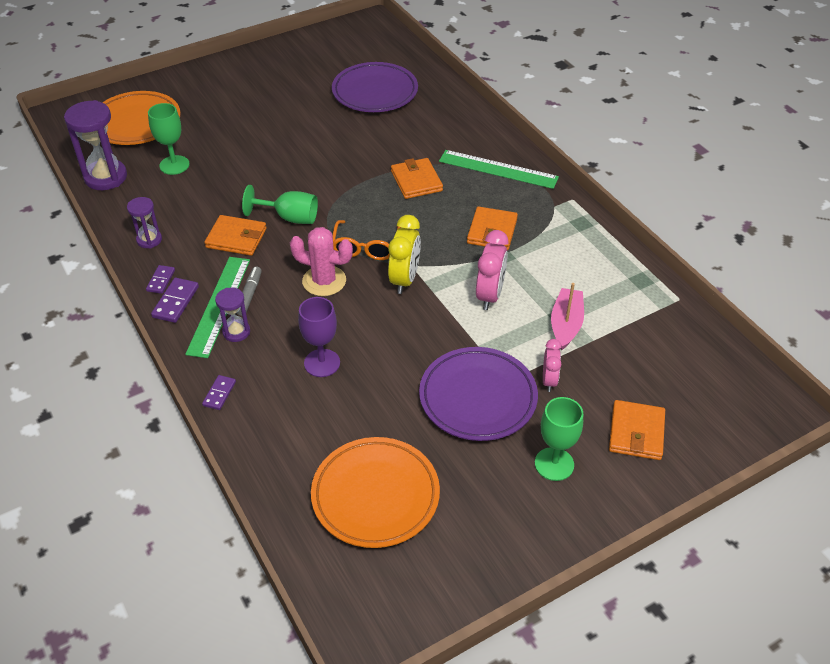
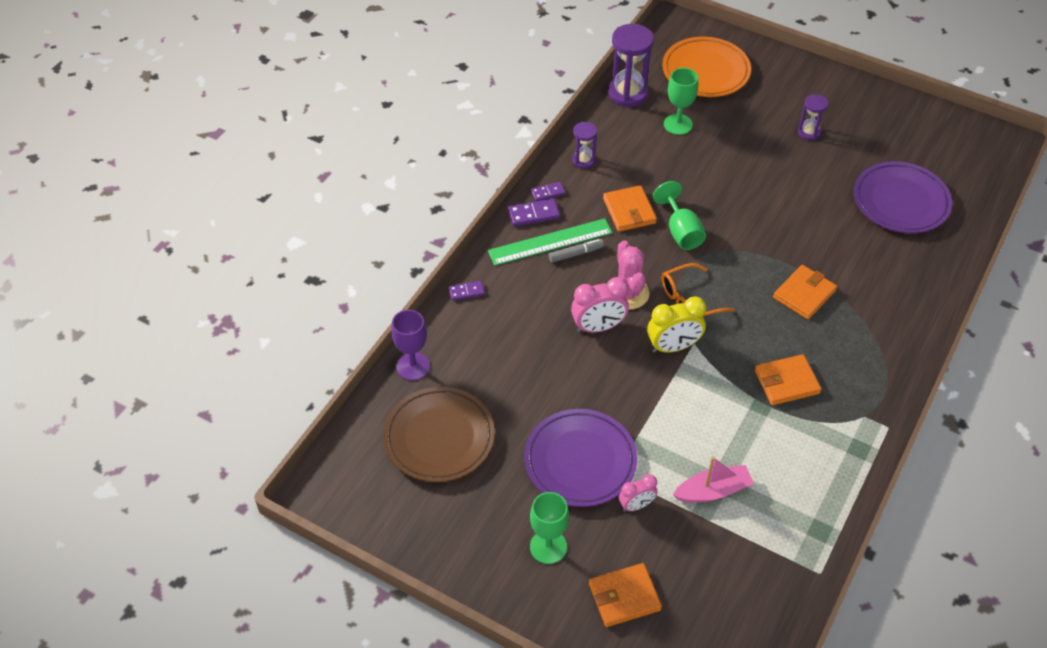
camera: 60 degrees right, 5 degrees up
(236, 332) = (532, 268): purple hourglass -> purple hourglass (809, 132)
(322, 363) = (540, 338): purple goblet -> purple goblet (413, 366)
(375, 495) = (439, 438): orange plate -> brown plate
(490, 295) = (703, 417): pink clock -> pink clock (598, 327)
(498, 169) = (877, 348): green ruler -> none

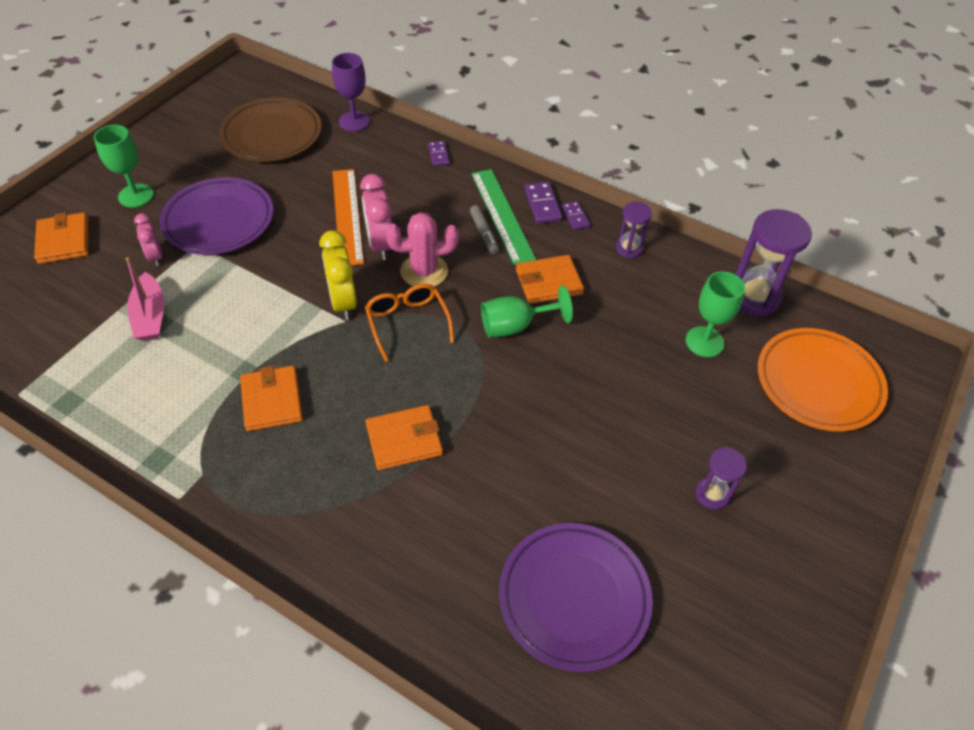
camera: 90 degrees right, 0 degrees up
(562, 356) = (347, 216): none -> orange ruler
(804, 294) = (404, 440): orange wallet -> orange wallet turned 60 degrees counterclockwise

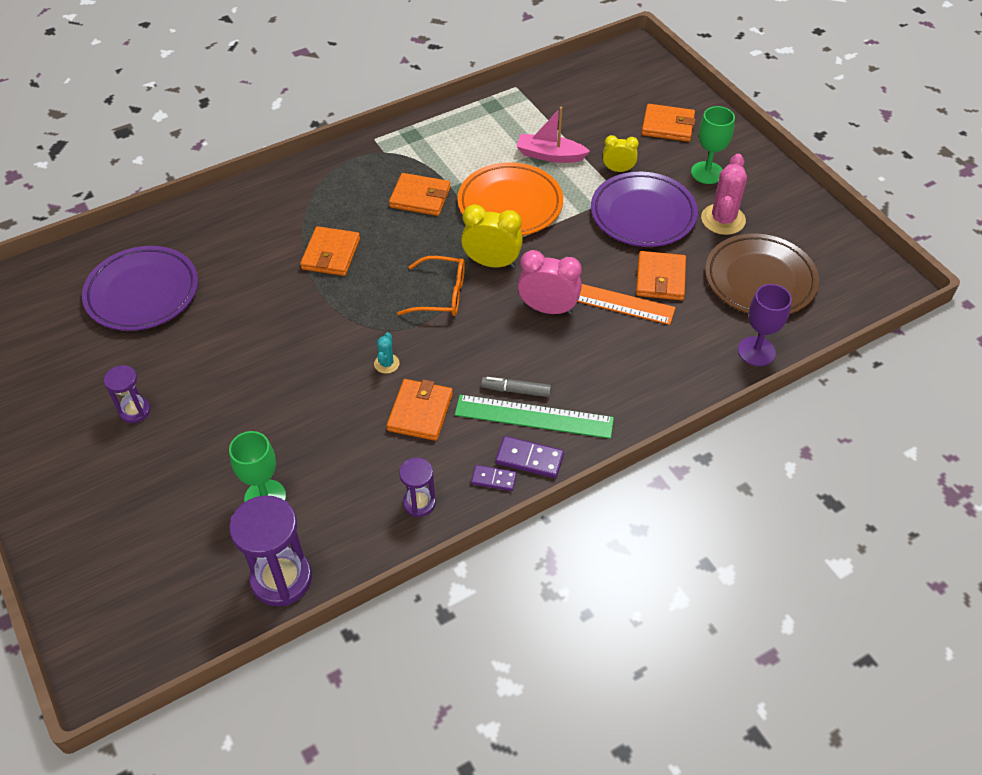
camera: 120 degrees right, 0 degrees up
(155, 256) = (618, 170): pink clock -> yellow clock
(301, 188) = (660, 278): none -> orange wallet
(424, 271) = (494, 327): pink cactus -> pink cactus (723, 219)
(438, 155) = (661, 402): purple domino -> none
(515, 326) = (386, 363): green goblet -> turquoise cactus
(818, 383) = (152, 562): orange plate -> orange plate (510, 205)

